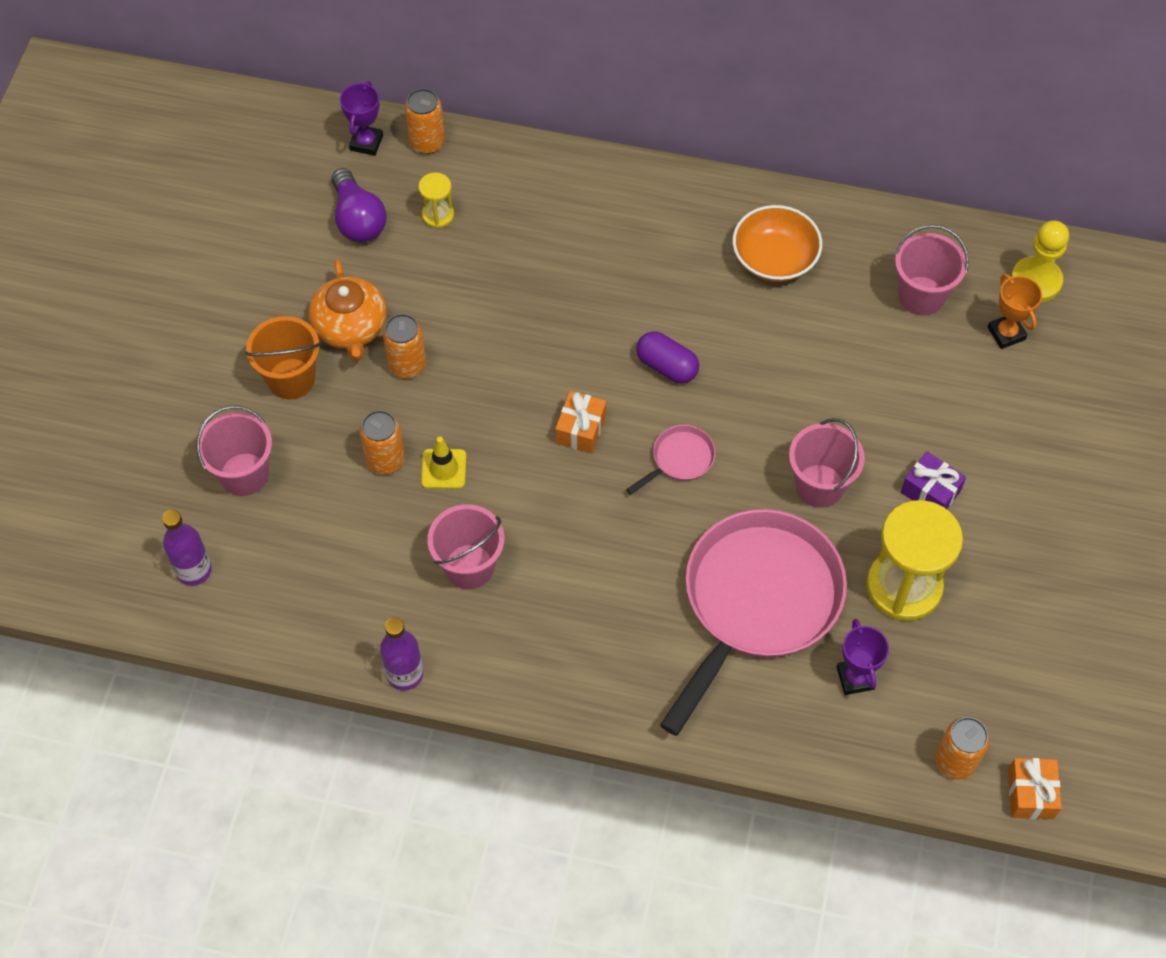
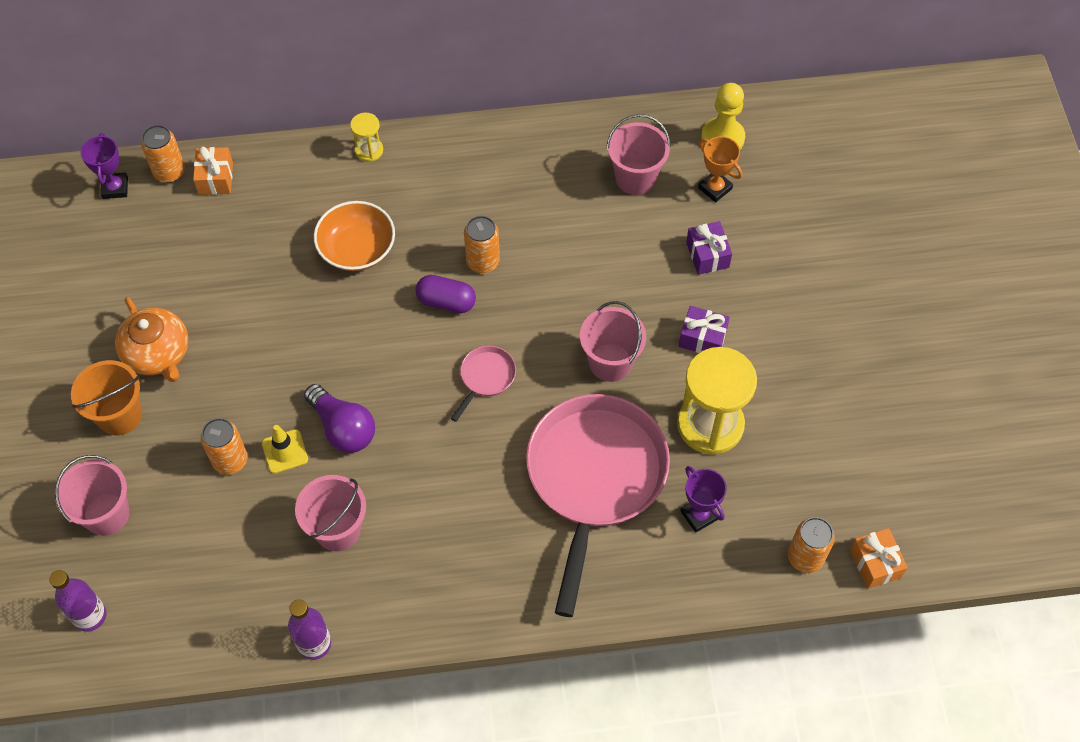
camera: 20 degrees left, 0 degrees up
(358, 219) = (131, 256): purple light bulb -> purple light bulb (343, 428)
(407, 365) = (220, 370): orange can -> orange can (483, 261)
(438, 215) = (201, 232): yellow hourglass -> yellow hourglass (369, 150)
(580, 429) = (392, 379): orange gift -> orange gift (215, 178)
(774, 258) = (504, 183): orange bowl -> orange bowl (357, 249)
(970, 403) = (707, 255): none -> purple gift

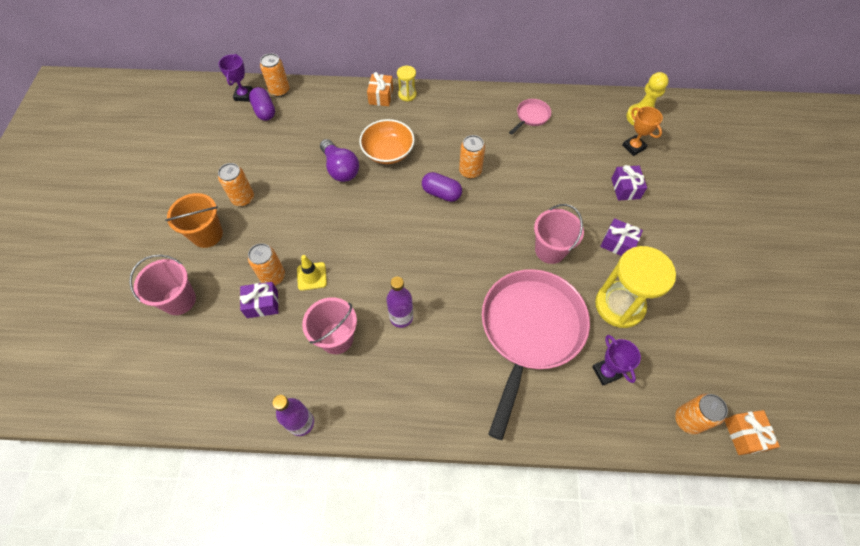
camera: 10 degrees right, 0 degrees up
(90, 616) = (146, 372): purple bottle -> purple bottle (401, 317)
(154, 209) = (264, 111): none -> purple capsule
(158, 354) = (243, 198): orange teapot -> orange can
(215, 178) = (307, 98): orange gift -> orange gift (381, 96)
(225, 501) = (262, 304): none -> purple gift
(343, 428) = (355, 266): purple light bulb -> purple light bulb (340, 168)
(486, 377) = (460, 247): pink pan -> pink pan (531, 116)
(635, 178) = (579, 133): pink bucket -> none

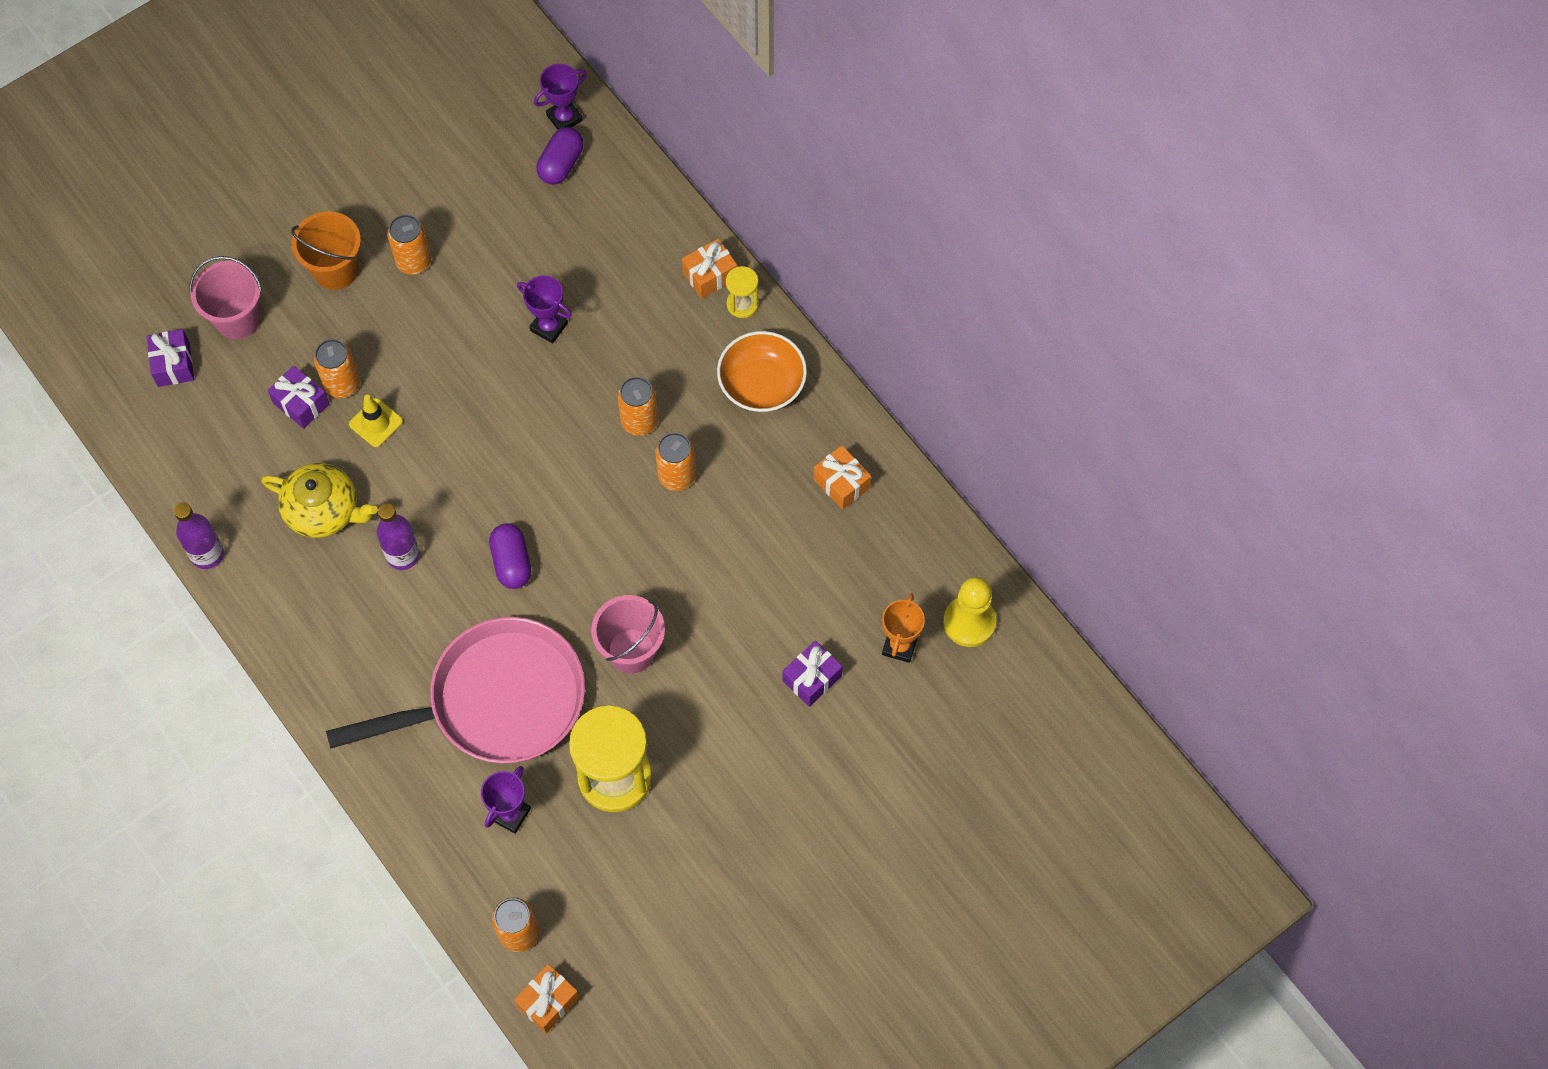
camera: 50 degrees right, 5 degrees up
(279, 91) = (609, 151): orange can -> orange can (639, 421)
(336, 338) = (324, 511): pink bucket -> yellow teapot
(340, 168) = (549, 327): purple light bulb -> purple trophy
(388, 152) = (623, 358): orange bowl -> orange bowl (762, 384)
(441, 193) = (612, 469): purple capsule -> purple capsule (512, 562)
(531, 116) = (841, 483): pink pan -> orange gift
(618, 243) = (709, 722): purple gift -> purple gift (173, 364)

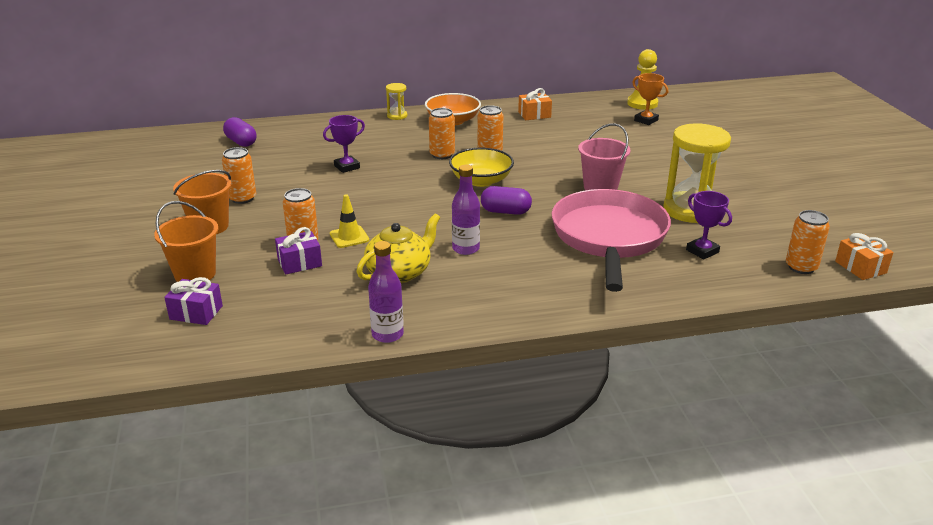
camera: 65 degrees left, 35 degrees down
(237, 319) = (195, 274): pink bucket -> orange bucket
(564, 118) = (212, 135): purple trophy -> none
(584, 500) = (481, 180): none -> yellow bowl
(710, 275) = (369, 120): orange gift -> none
(812, 678) = (653, 144): purple gift -> none

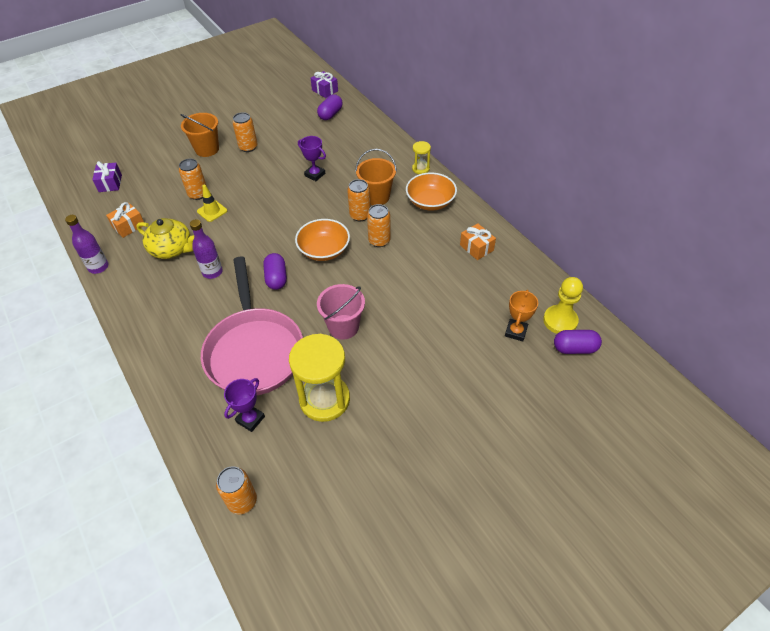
camera: 70 degrees right, 20 degrees up
(195, 274) = (150, 166): orange bucket -> orange bucket (376, 197)
(299, 263) = (173, 201): purple gift -> purple gift (325, 90)
(481, 180) = (324, 250): yellow bowl -> orange bowl
(609, 238) = (254, 351): pink pan -> pink pan turned 90 degrees clockwise
(674, 105) = (574, 348): none -> purple capsule
(860, 267) = (255, 555): orange gift -> orange gift (128, 226)

